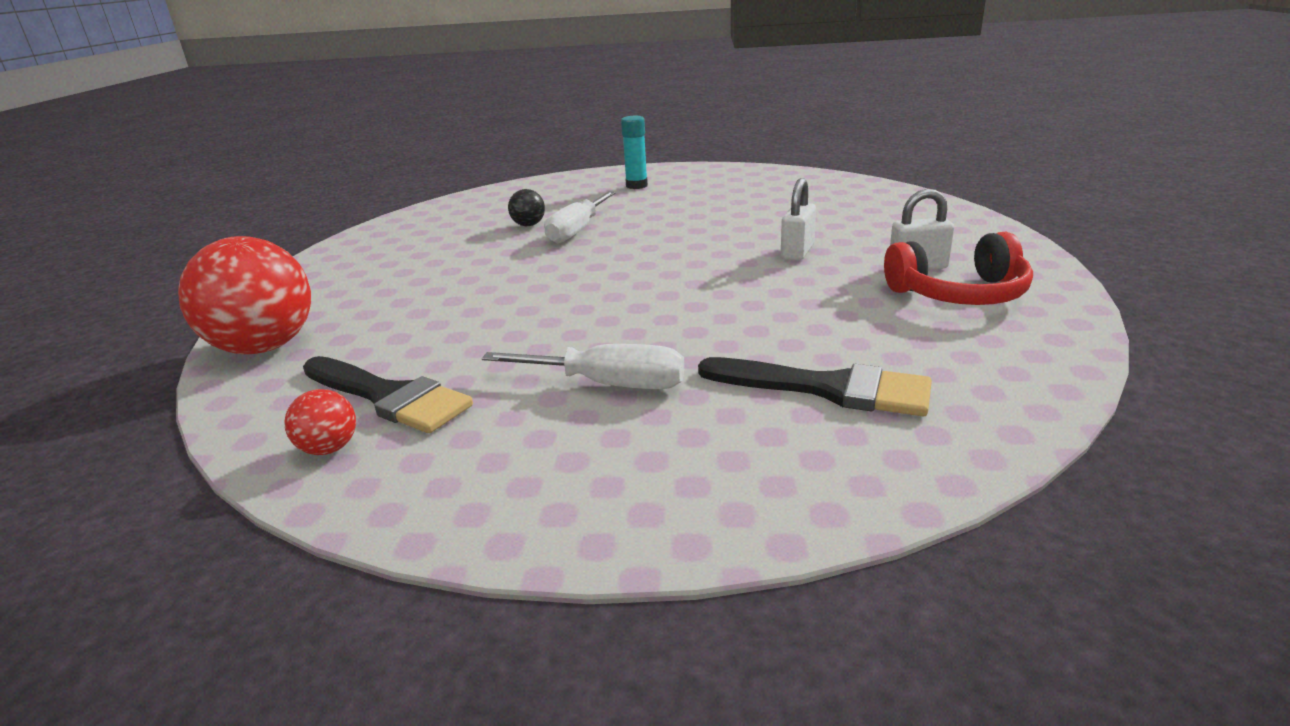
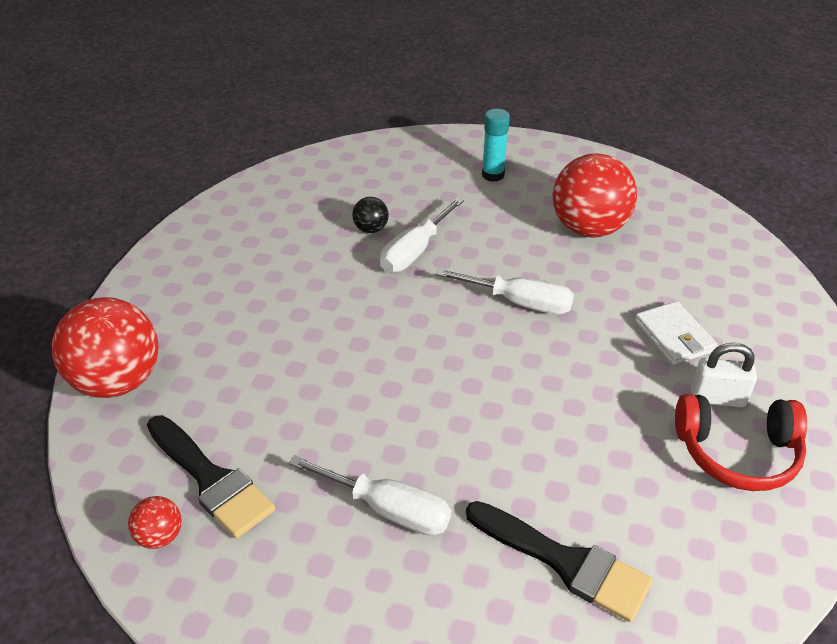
camera: 10 degrees right, 15 degrees up
(694, 243) = (519, 302): none -> white screwdriver
(739, 199) = (588, 228): none -> red ball
(797, 252) = (613, 342): white padlock -> none
(853, 241) = (674, 336): none -> white wallet

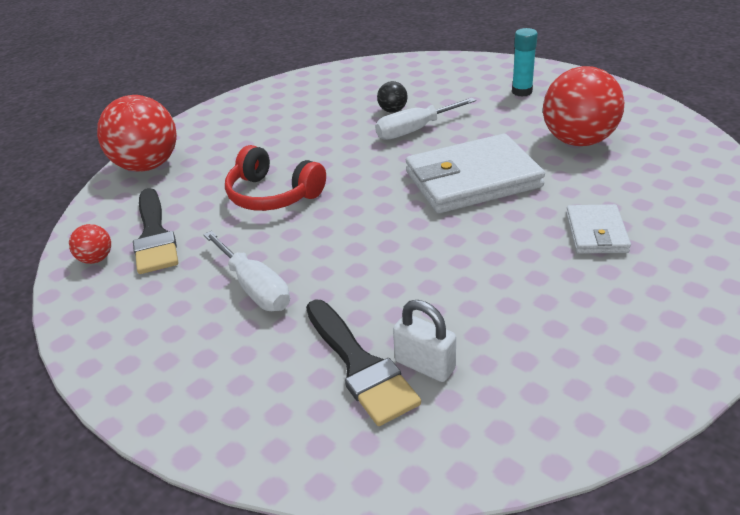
camera: 30 degrees right, 5 degrees down
(519, 302) = (472, 179): white screwdriver -> white wallet
(717, 398) = (602, 288): white padlock -> white padlock (425, 365)
(737, 452) = (587, 334): red headphones -> red headphones (273, 195)

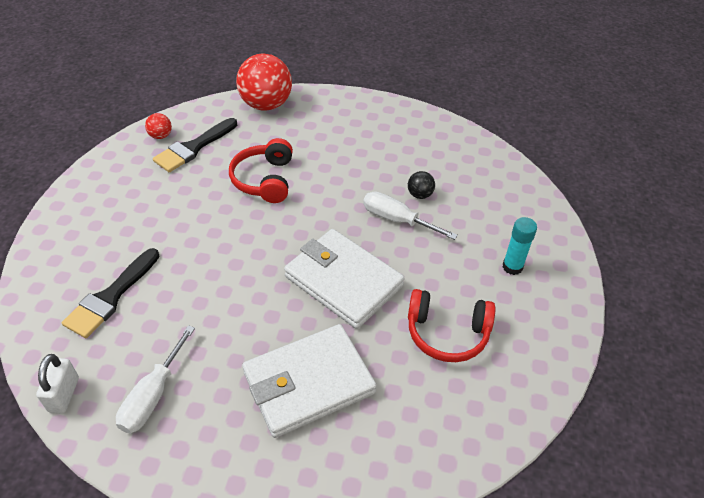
camera: 55 degrees right, 10 degrees up
(254, 287) = (163, 217): white screwdriver -> white screwdriver (153, 395)
(425, 365) = (122, 328): white padlock -> white padlock (64, 394)
(578, 141) = (447, 333): red ball -> red headphones
(596, 233) = (309, 383): white wallet -> white wallet, size x1.90

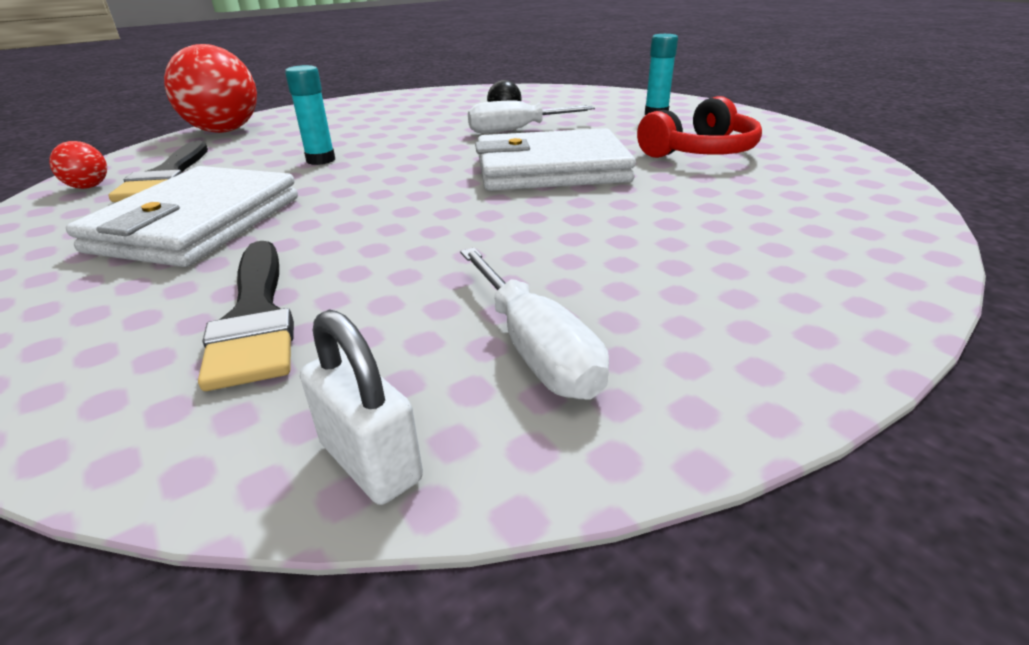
camera: 45 degrees left, 15 degrees down
(264, 180) = (321, 160): red headphones -> turquoise glue stick
(309, 383) = (678, 227): white wallet -> white wallet (198, 224)

